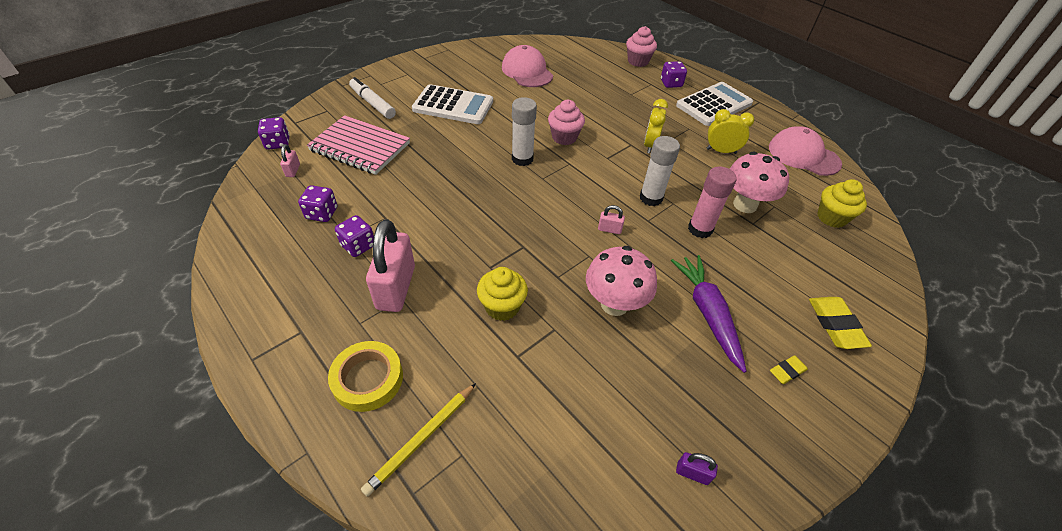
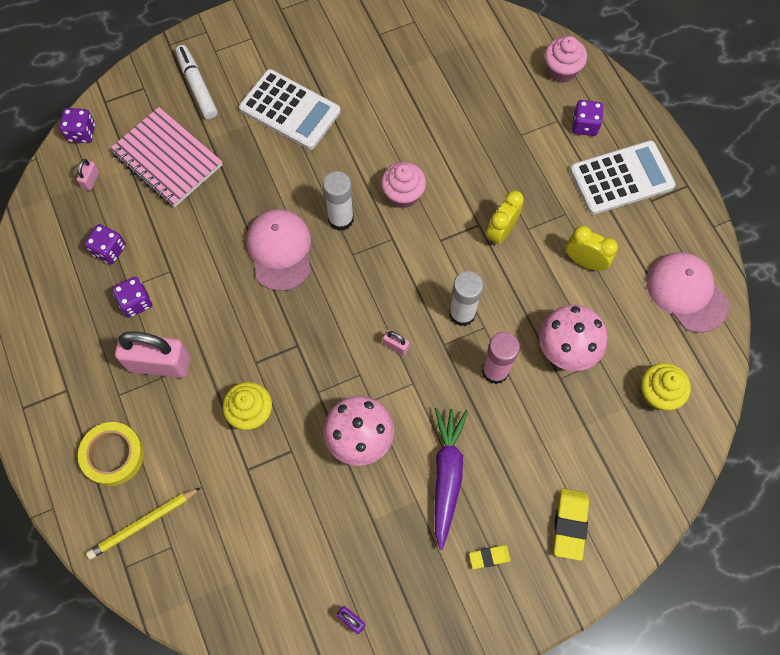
camera: 20 degrees right, 20 degrees up
(396, 288) = (159, 364): pink padlock -> pink padlock turned 75 degrees clockwise
(527, 71) = (403, 62): pink cap -> pink cap (280, 250)

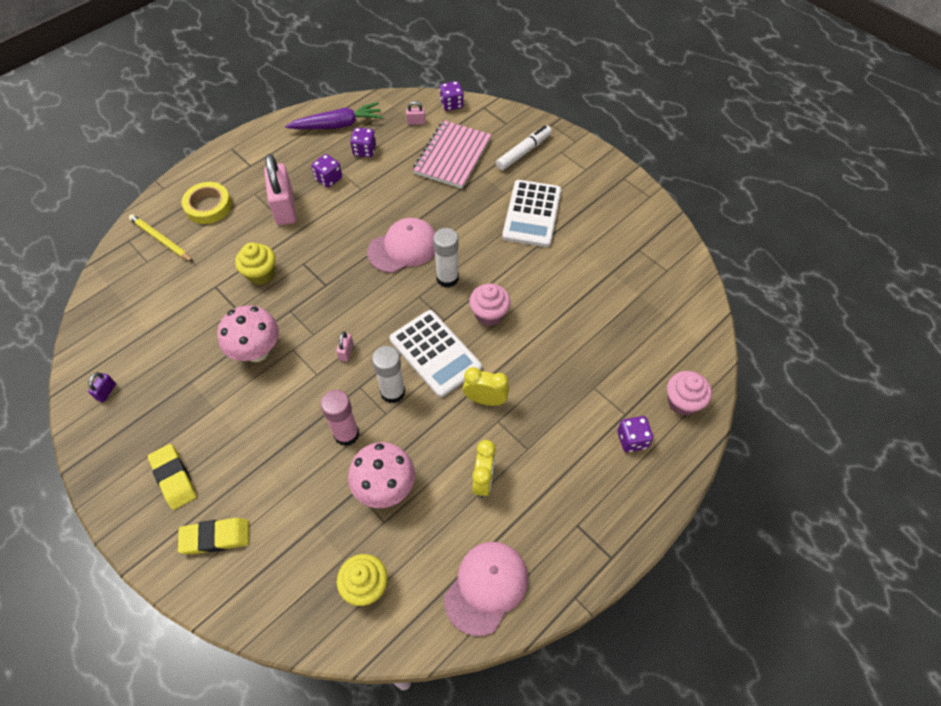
camera: 70 degrees right, 10 degrees down
(446, 475) = (240, 424): purple carrot -> purple carrot (337, 125)
(489, 557) = (174, 478): yellow eraser -> yellow eraser, size x1.75
(621, 178) = (589, 489): white calculator -> white calculator (435, 353)

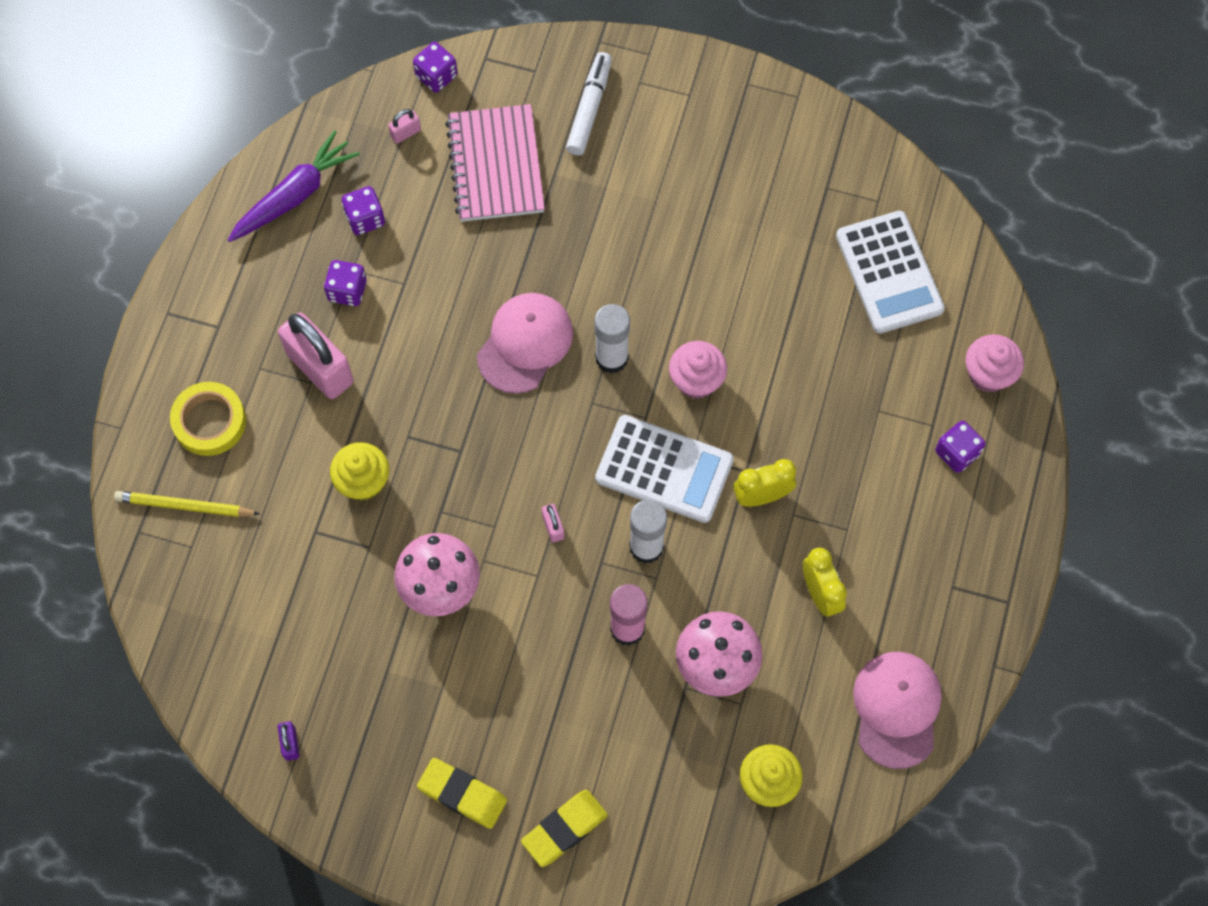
camera: 30 degrees left, 10 degrees up
(532, 214) = (661, 204): white calculator -> white calculator (889, 273)

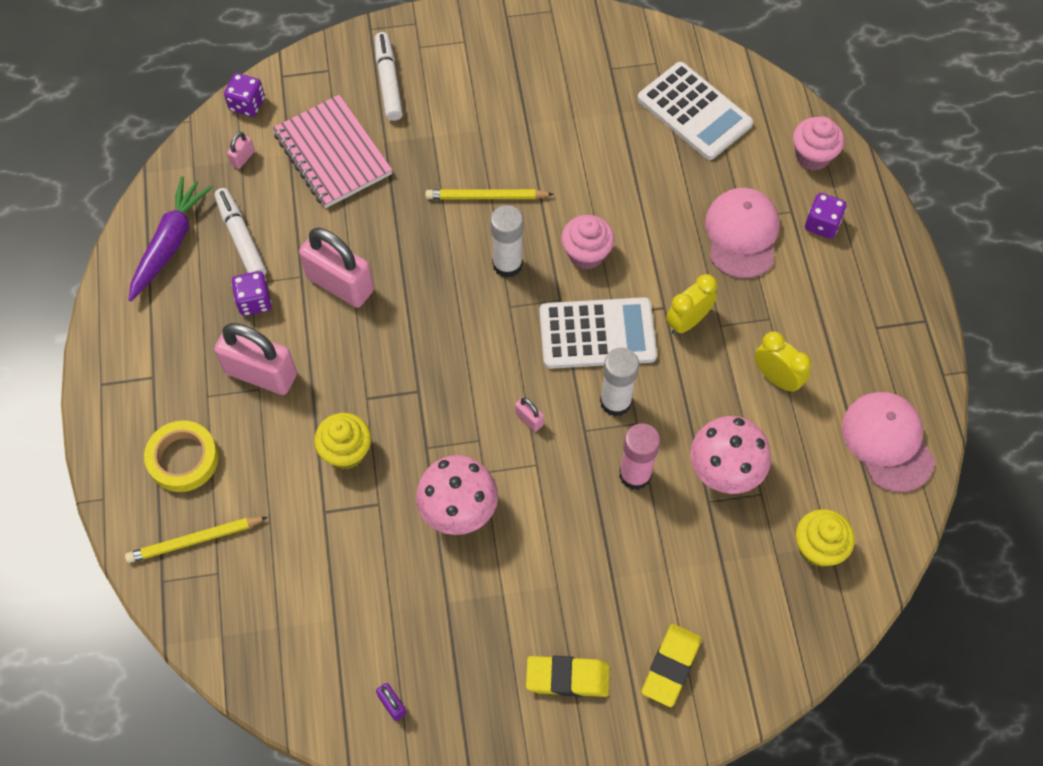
camera: 25 degrees left, 5 degrees down
(365, 219) = (241, 238): purple dice -> white marker
(438, 308) = (340, 284): none -> pink padlock
(525, 344) = (429, 282): pink cap -> pink cap (742, 234)
(626, 277) = (486, 197): none -> yellow pencil

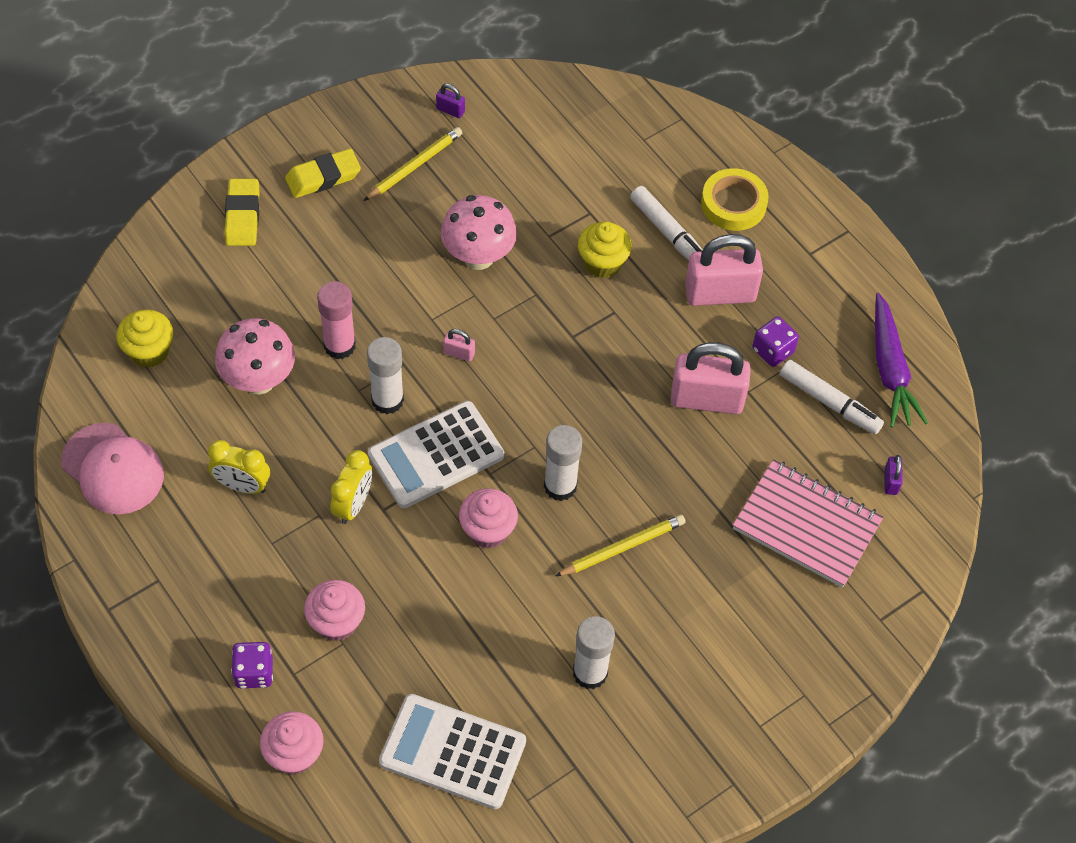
camera: 150 degrees right, 5 degrees down
(195, 540) = (678, 153): yellow pencil -> yellow pencil (414, 166)
(243, 158) = (890, 481): pink padlock -> purple padlock
(247, 104) = (932, 541): purple dice -> none
(388, 81) = (807, 635): white marker -> white marker (668, 233)
(565, 121) = (590, 673): none -> white glue stick
(742, 234) = (336, 622): pink cap -> pink cupcake

